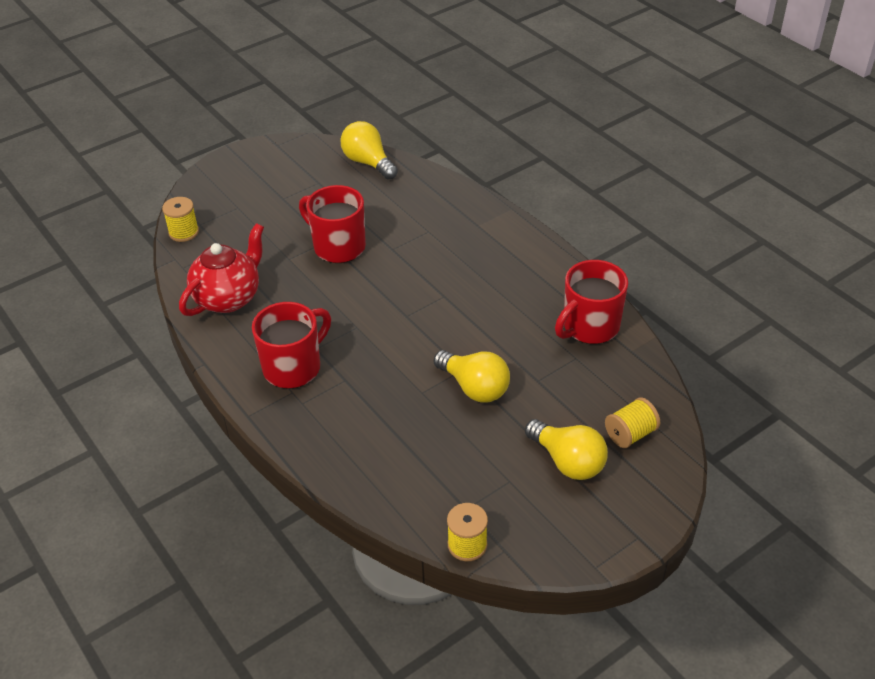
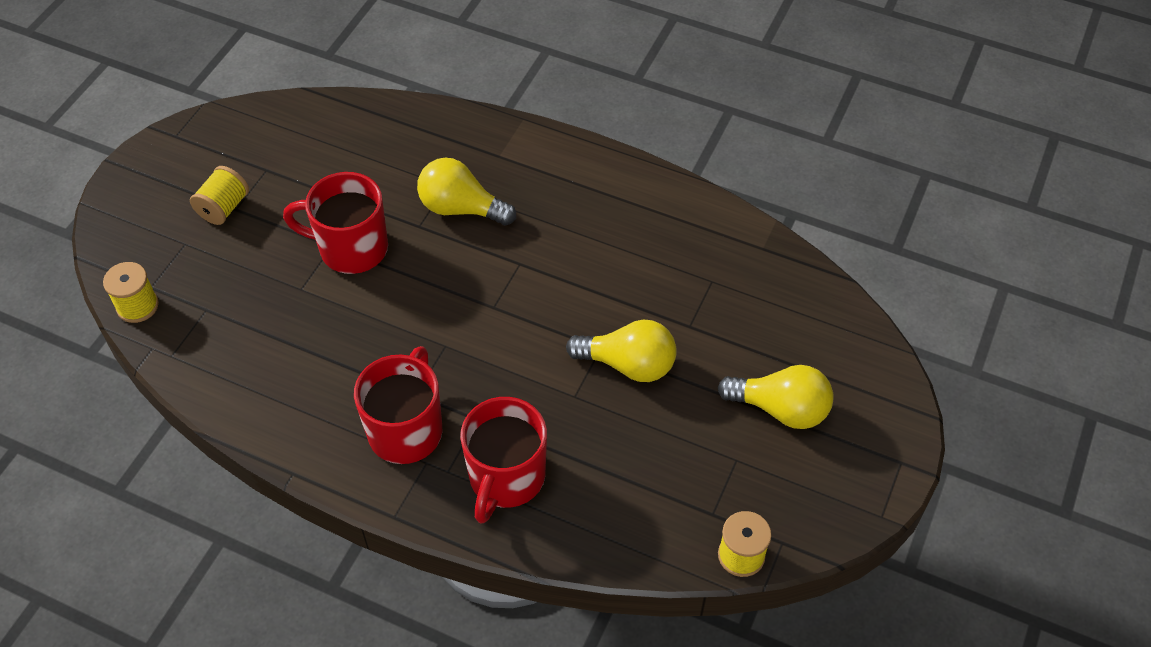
camera: 30 degrees left, 10 degrees up
(228, 298) = (262, 373): red teapot -> none
(368, 162) = (311, 119): yellow light bulb -> yellow light bulb (461, 208)
(589, 327) = (702, 237): red mug -> red mug (506, 478)
(630, 434) = (822, 348): yellow spool -> yellow spool (224, 208)

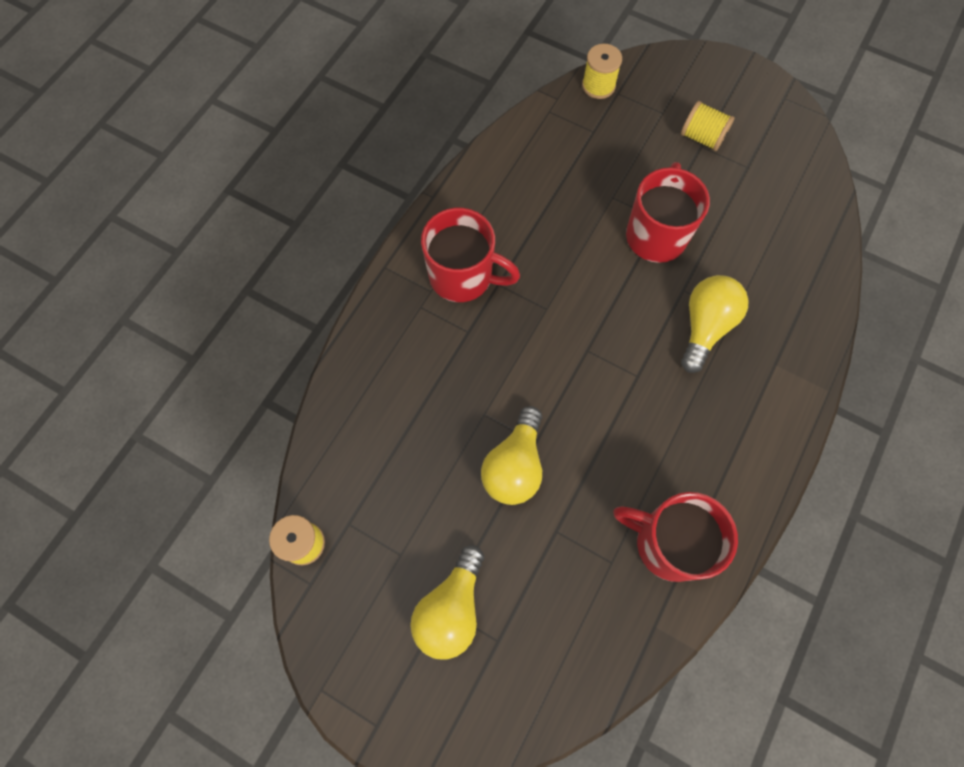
camera: 95 degrees right, 15 degrees up
(506, 478) = (407, 351): red mug -> red mug (668, 543)

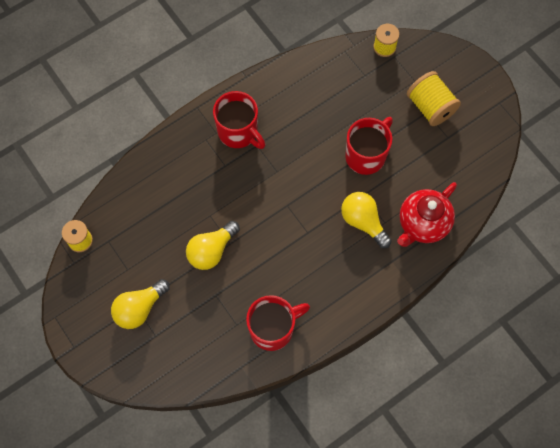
camera: 25 degrees right, 0 degrees up
(668, 543) = (273, 329): red mug -> red mug turned 105 degrees clockwise
(702, 137) = (430, 107): yellow spool -> yellow spool, size x1.54
(705, 327) = (363, 222): yellow light bulb -> yellow light bulb turned 90 degrees counterclockwise
(784, 295) = (422, 224): none -> red teapot

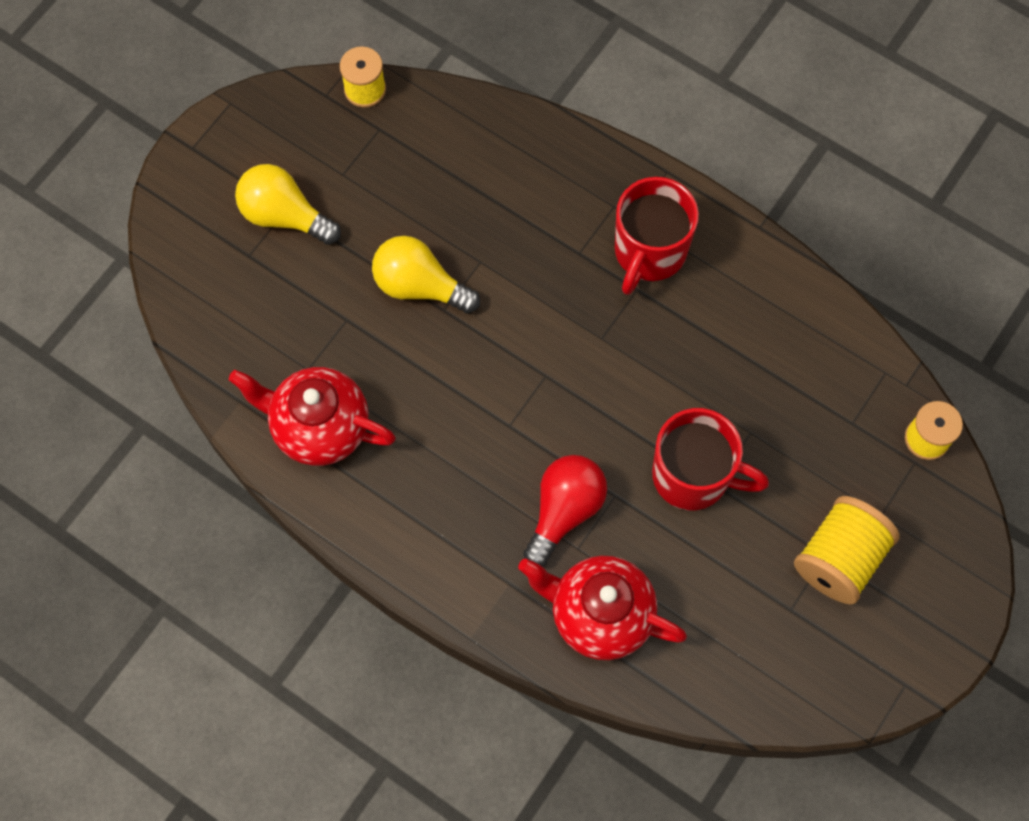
camera: 70 degrees right, 0 degrees up
(273, 329) = (319, 427): red mug -> red teapot
(363, 222) = (564, 511): yellow light bulb -> red light bulb

